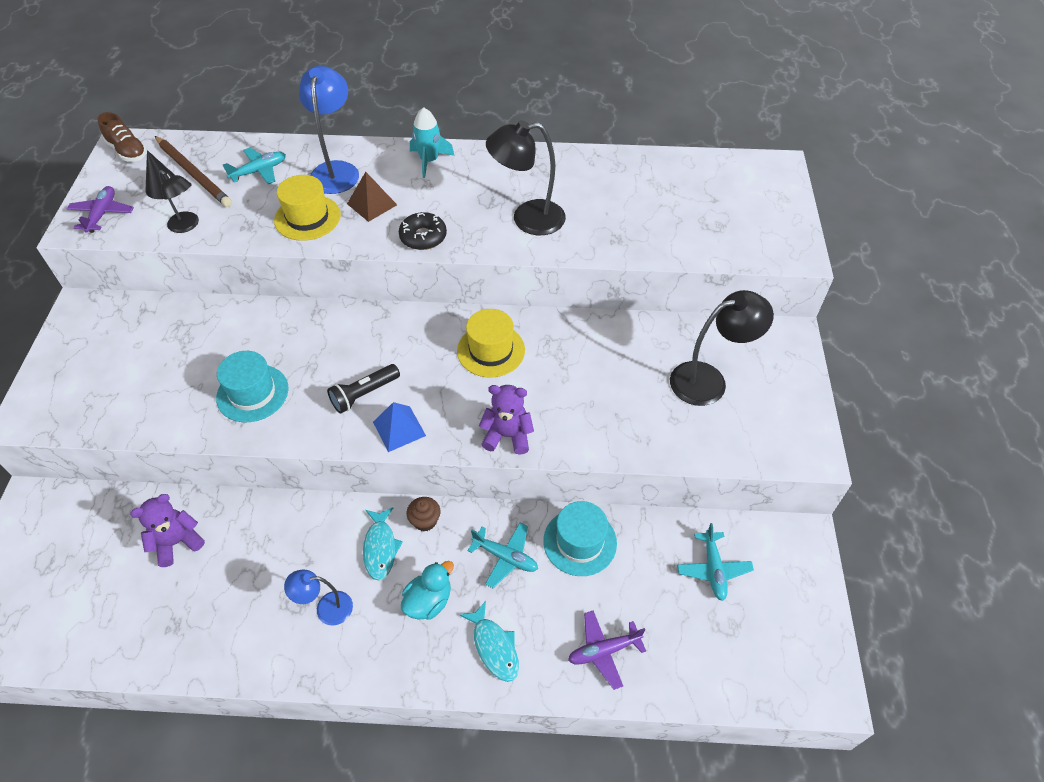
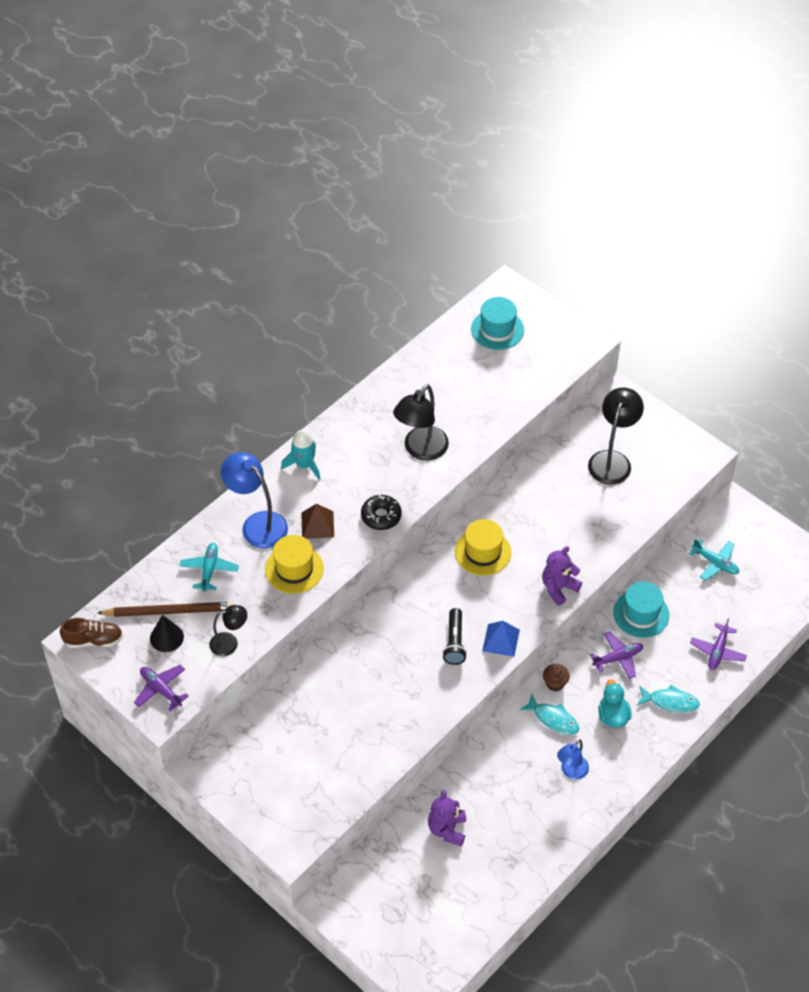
camera: 50 degrees left, 0 degrees up
(252, 393) = (394, 703): turquoise hat -> turquoise hat (497, 329)
(505, 557) = (617, 658): turquoise plane -> purple plane

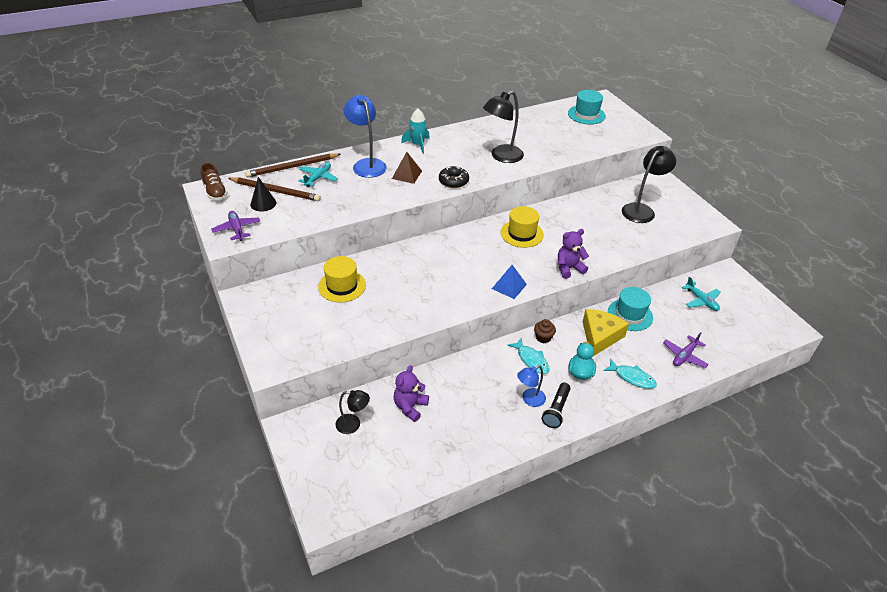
camera: 20 degrees right, 10 degrees down
(93, 640) = (215, 192): brown shoe -> brown shoe turned 45 degrees clockwise
(165, 563) = (292, 167): none -> brown pencil
(230, 643) = (303, 218): black lamp -> black lamp (353, 425)
(294, 569) = (375, 192): yellow hat -> yellow hat (342, 286)
(454, 642) = (473, 278): black flashlight -> black flashlight (556, 410)
(617, 658) = (600, 336): purple plane -> yellow cheese

